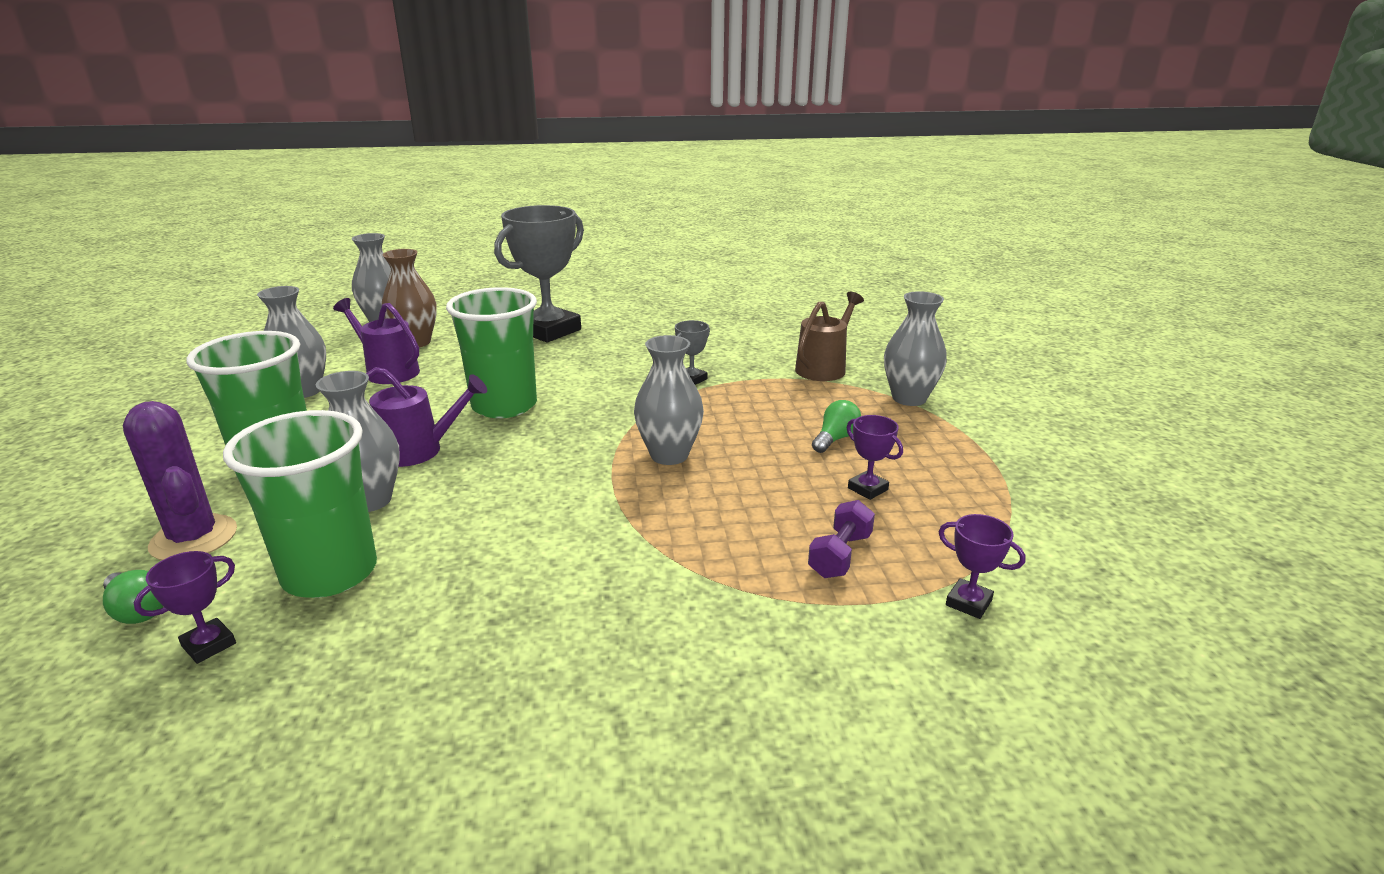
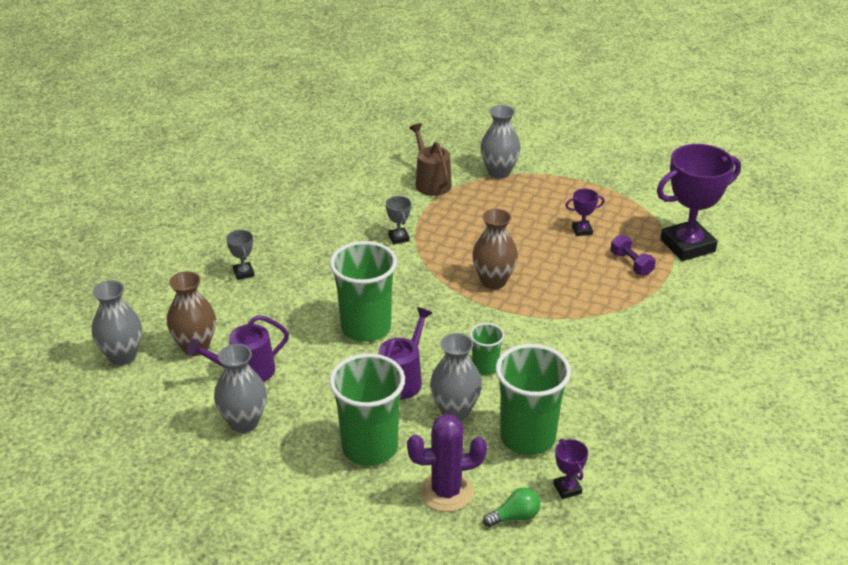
camera: 60 degrees left, 10 degrees up
(475, 498) = (485, 367): none -> green cup
(549, 331) = (243, 273): grey trophy -> grey trophy, size x0.43
(669, 455) = (493, 281): grey vase -> brown vase
(835, 439) = (523, 217): green light bulb -> none
(968, 603) = (687, 245): purple trophy -> purple trophy, size x2.35

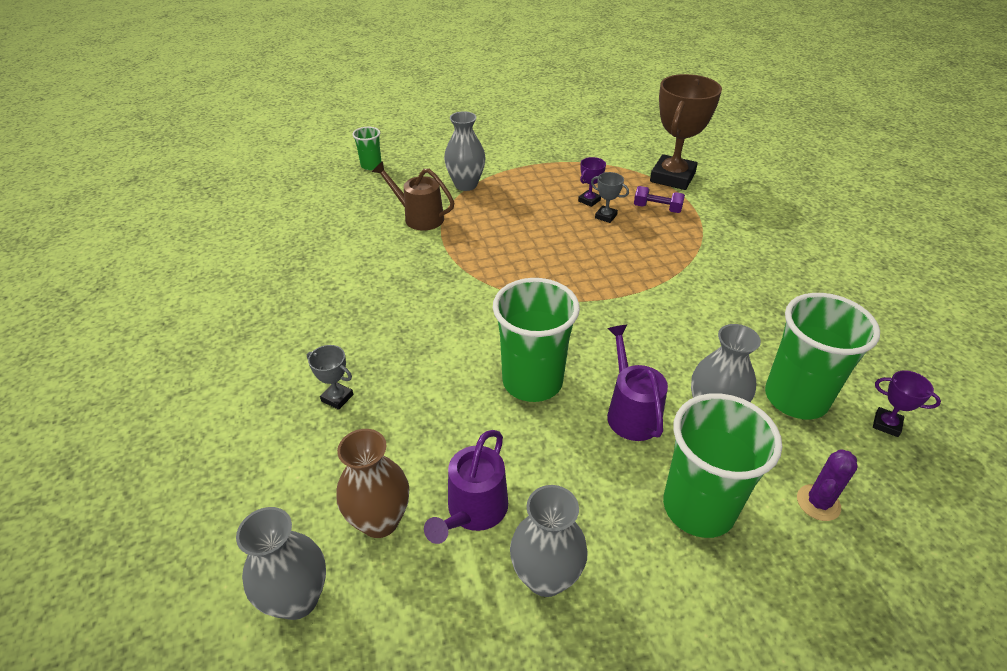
camera: 40 degrees left, 5 degrees up
(398, 238) = (453, 279): grey trophy -> grey trophy (606, 216)
(446, 492) = (818, 503): purple cactus -> purple cactus, size x0.64
(485, 367) = (678, 355): green cup -> green cup (371, 165)
(493, 281) = (581, 275): brown vase -> none
(515, 516) = (895, 483): green light bulb -> none
(687, 245) = (672, 177): purple trophy -> brown trophy

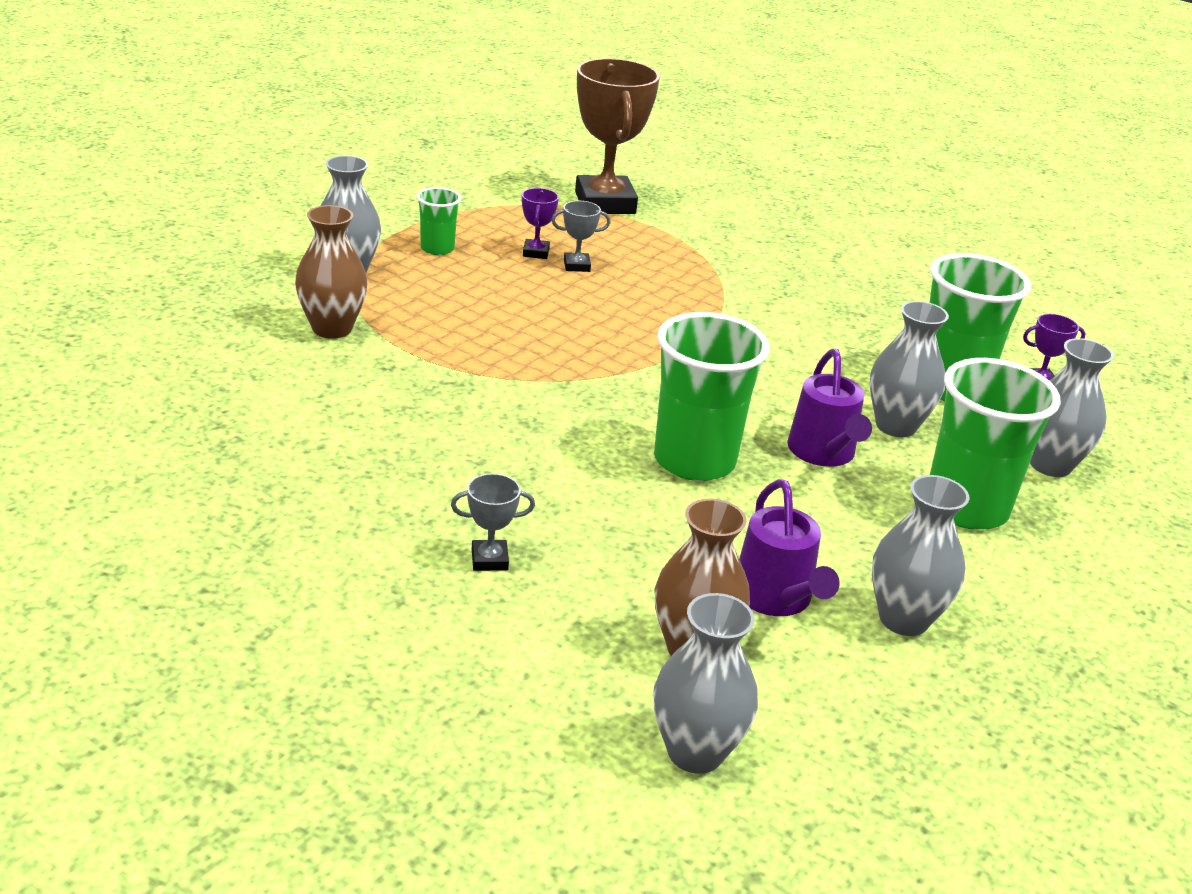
camera: 40 degrees left, 10 degrees down
(371, 165) = (166, 280): green cup -> green cup (437, 249)
(419, 217) = (332, 328): brown watering can -> brown vase
(631, 412) = (823, 453): purple watering can -> purple watering can turned 135 degrees counterclockwise
(657, 208) = (626, 242): purple dumbbell -> none
(818, 503) = (1050, 465): purple cactus -> grey vase

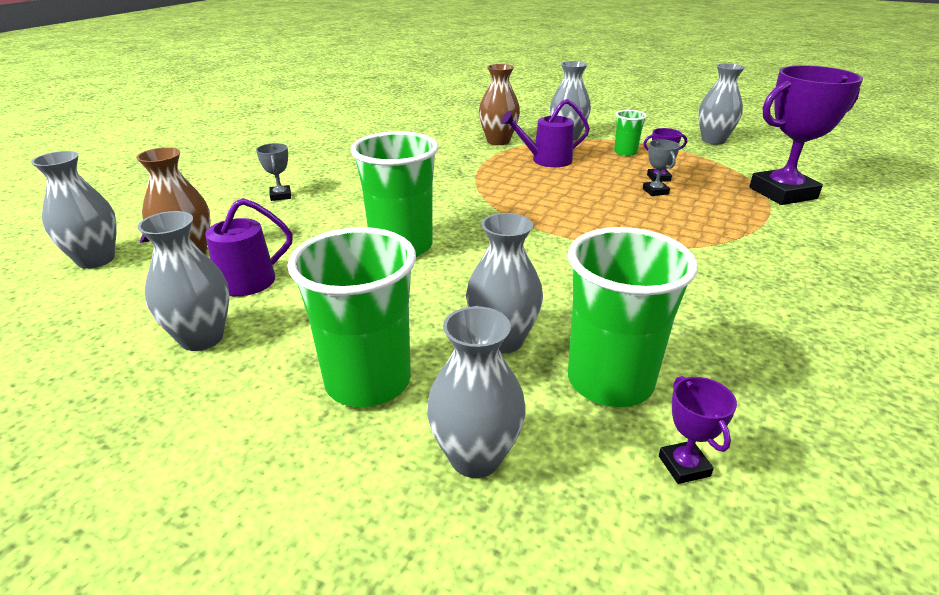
camera: 85 degrees right, 0 degrees up
(422, 184) = (713, 140): none -> grey vase
(605, 203) = (782, 193): brown trophy -> purple trophy
(823, 453) = (435, 300): purple watering can -> purple watering can (546, 160)

